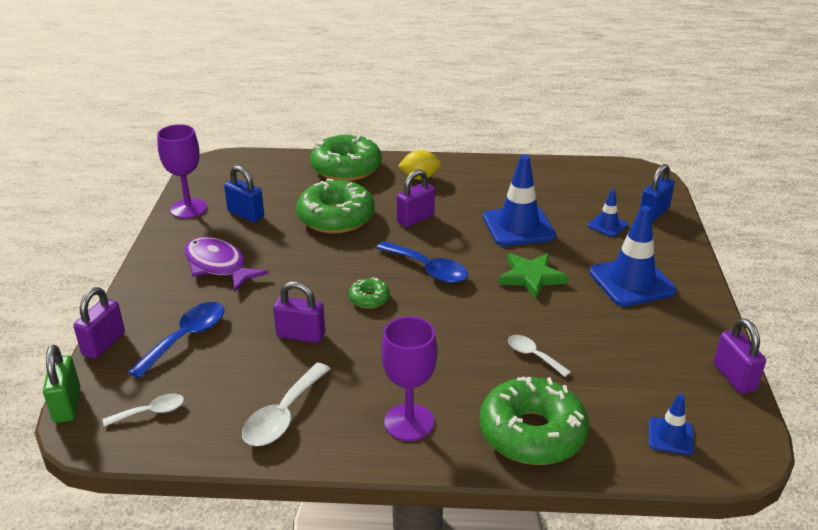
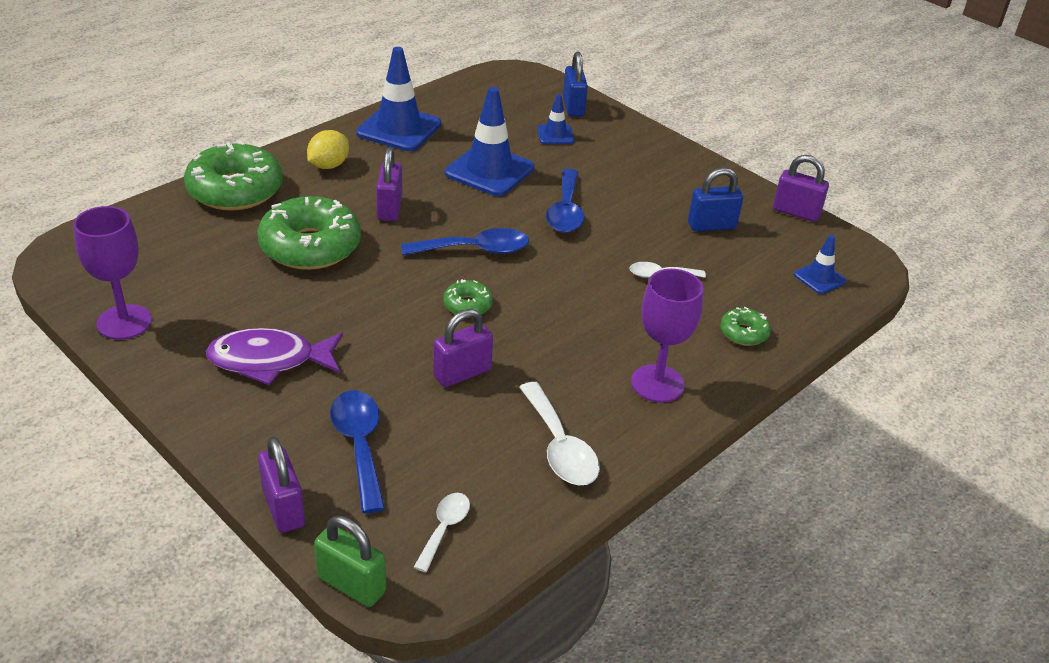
camera: 50 degrees left, 5 degrees up
(246, 214) = (206, 293): blue padlock -> blue padlock (711, 226)
(531, 277) = (565, 211): green star -> blue spoon
(532, 433) = (743, 333): green donut -> green donut, size x0.46
(632, 282) = (639, 175): blue traffic cone -> blue traffic cone (399, 129)

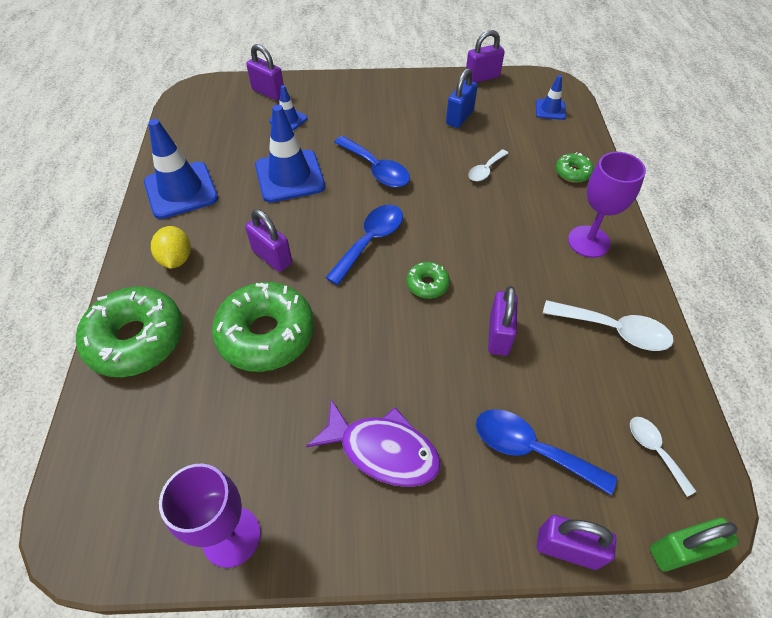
camera: 45 degrees left, 15 degrees up
(269, 360) = (382, 450): purple fish -> purple fish turned 105 degrees counterclockwise
(573, 107) = (268, 92): blue padlock -> purple padlock

